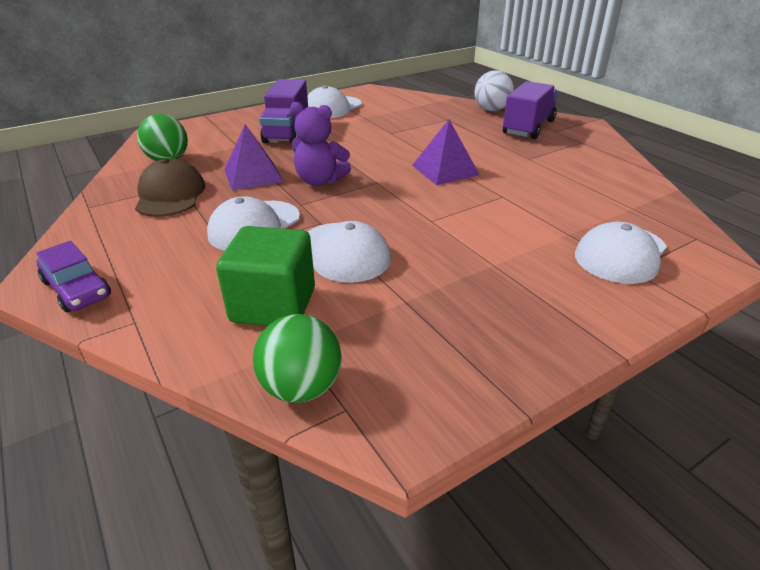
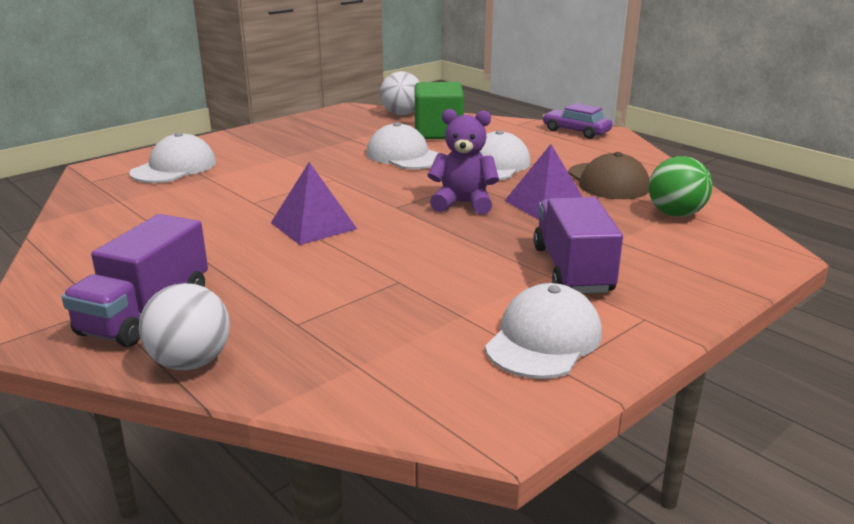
camera: 170 degrees right, 10 degrees down
(301, 387) = (401, 114): green ball -> white ball

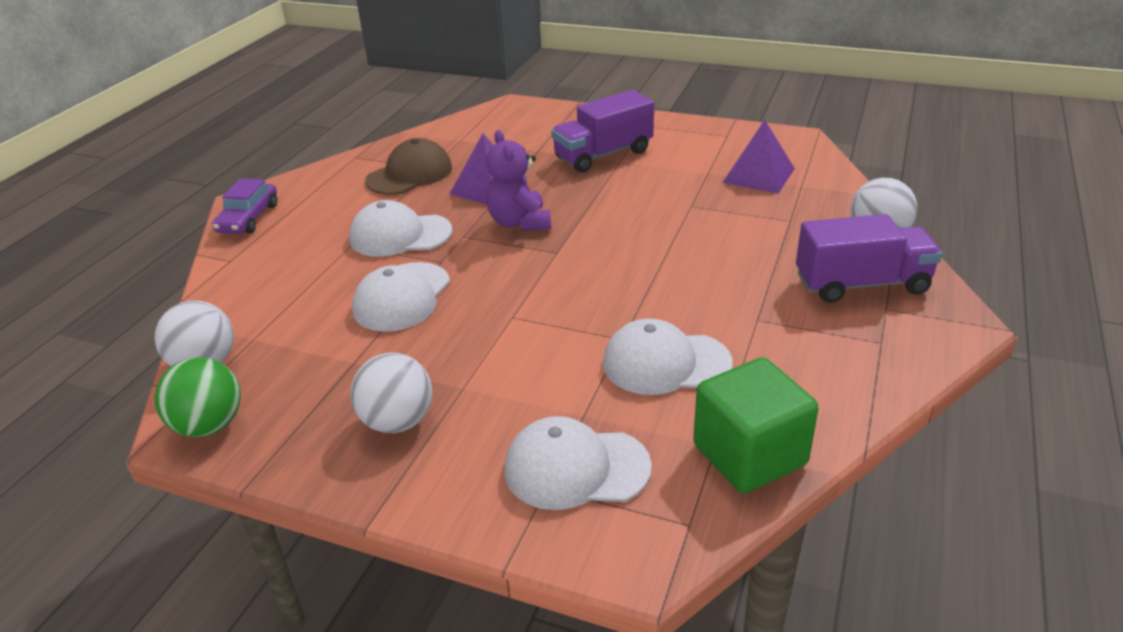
camera: 115 degrees left, 10 degrees up
(282, 141) = (398, 421): none -> white ball
(313, 225) = (640, 277): purple pyramid -> purple pyramid (758, 175)
(438, 133) = (294, 303): green cube -> green cube (749, 455)
(544, 339) = (703, 145): white cap -> white cap (665, 363)
(675, 214) = (467, 139): green ball -> green ball (209, 425)

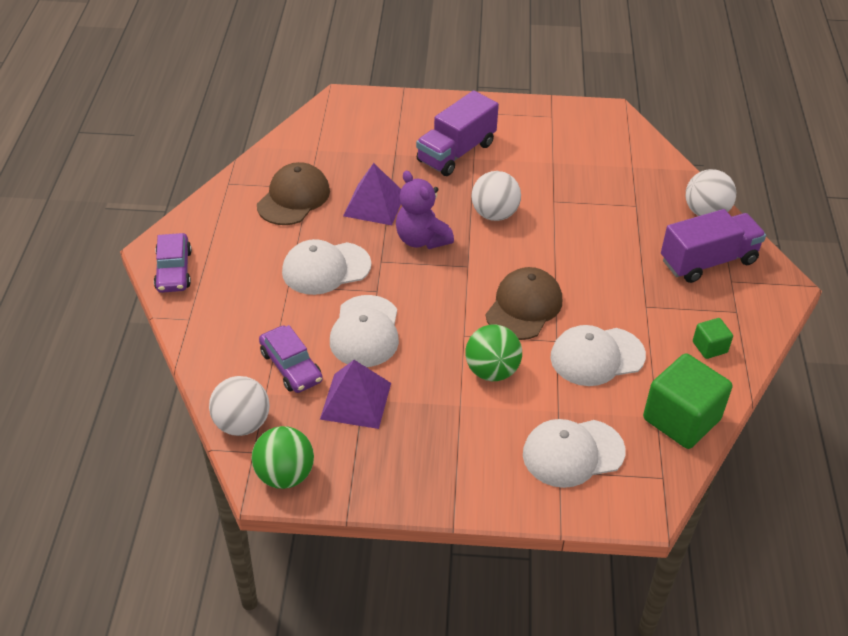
camera: 20 degrees left, 10 degrees up
(298, 318) = (291, 366): none -> purple car
(398, 421) = (428, 442): white ball -> white ball (494, 214)
(523, 358) = (492, 371): none -> green ball
(600, 299) = (524, 307): none -> brown cap
(758, 175) = (595, 160): purple pyramid -> purple pyramid (355, 401)
(826, 376) = (709, 347): none -> green cube

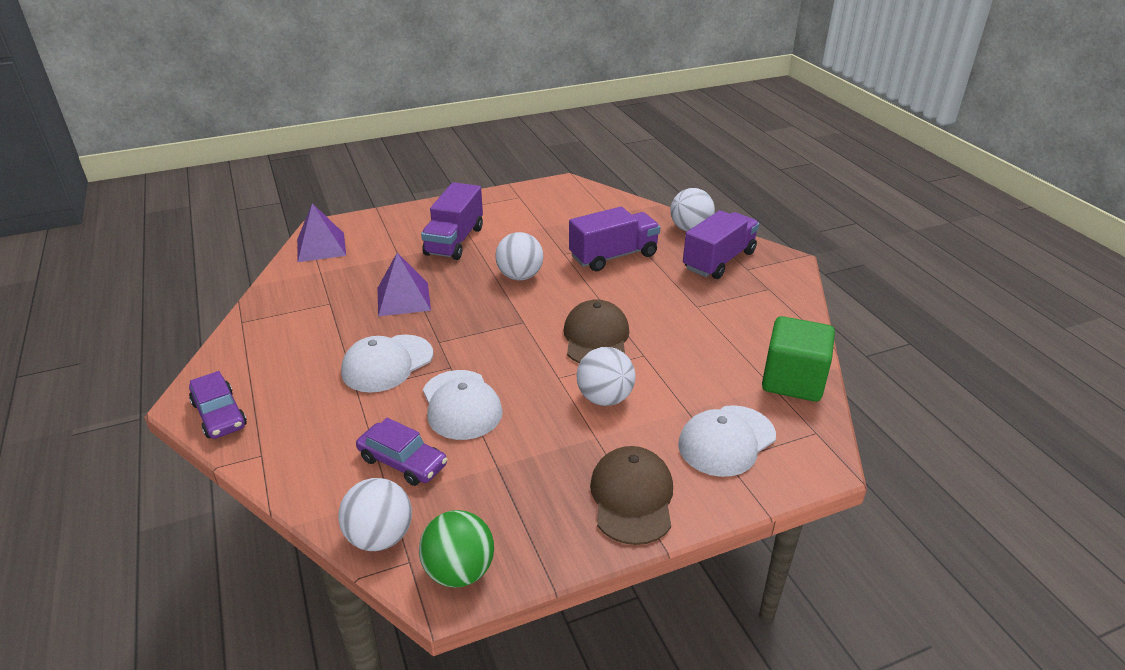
camera: 25 degrees left, 10 degrees down
(293, 198) = (319, 315): brown cap -> brown cap (632, 497)
(355, 401) = (491, 470): purple pyramid -> purple pyramid (321, 247)
(421, 239) = (466, 313): purple teddy bear -> none
(492, 371) = (605, 398): green ball -> white ball
(597, 356) = (687, 356): white cap -> none
(601, 220) = (613, 256): none -> purple truck
(709, 347) = (770, 320): green cube -> none

